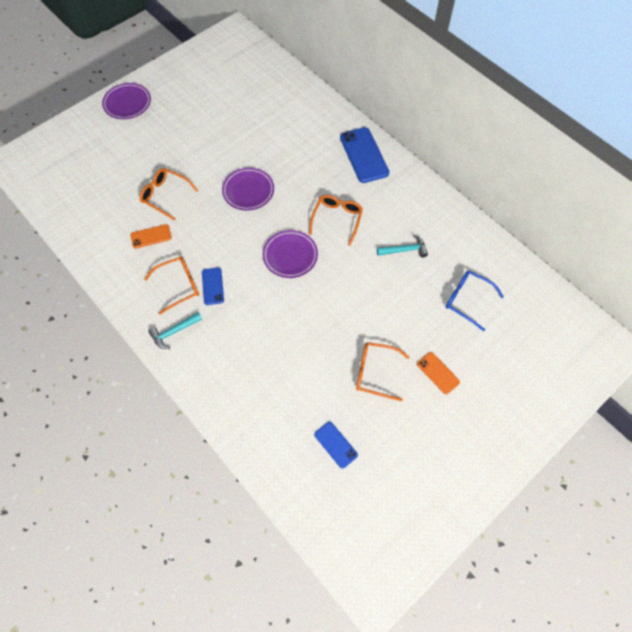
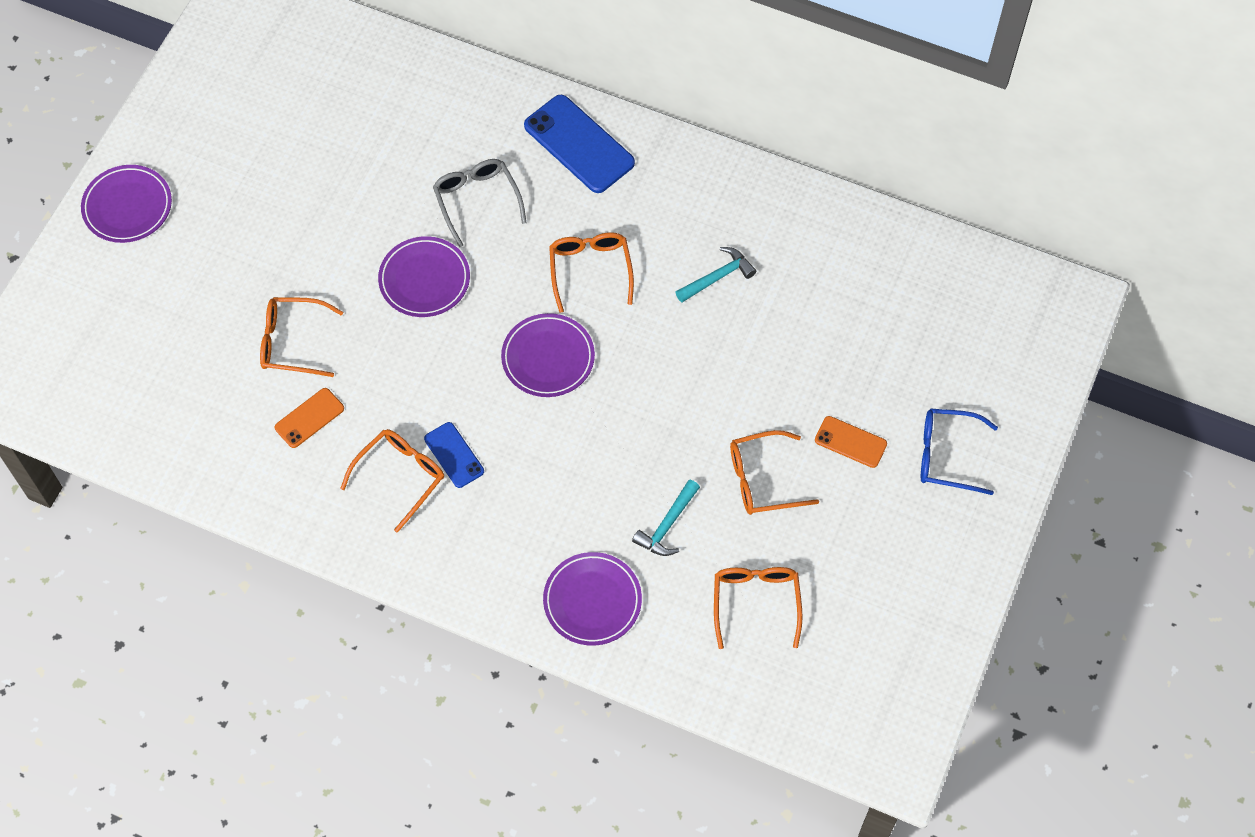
camera: 25 degrees left, 0 degrees up
(174, 332) = (434, 548): turquoise hammer -> turquoise hammer (667, 525)
(242, 400) = (592, 601): none -> purple plate
(296, 163) = (477, 201): none -> grey glasses
(335, 444) = (756, 603): blue phone -> orange glasses
(467, 300) = (845, 317): blue glasses -> blue glasses (947, 455)

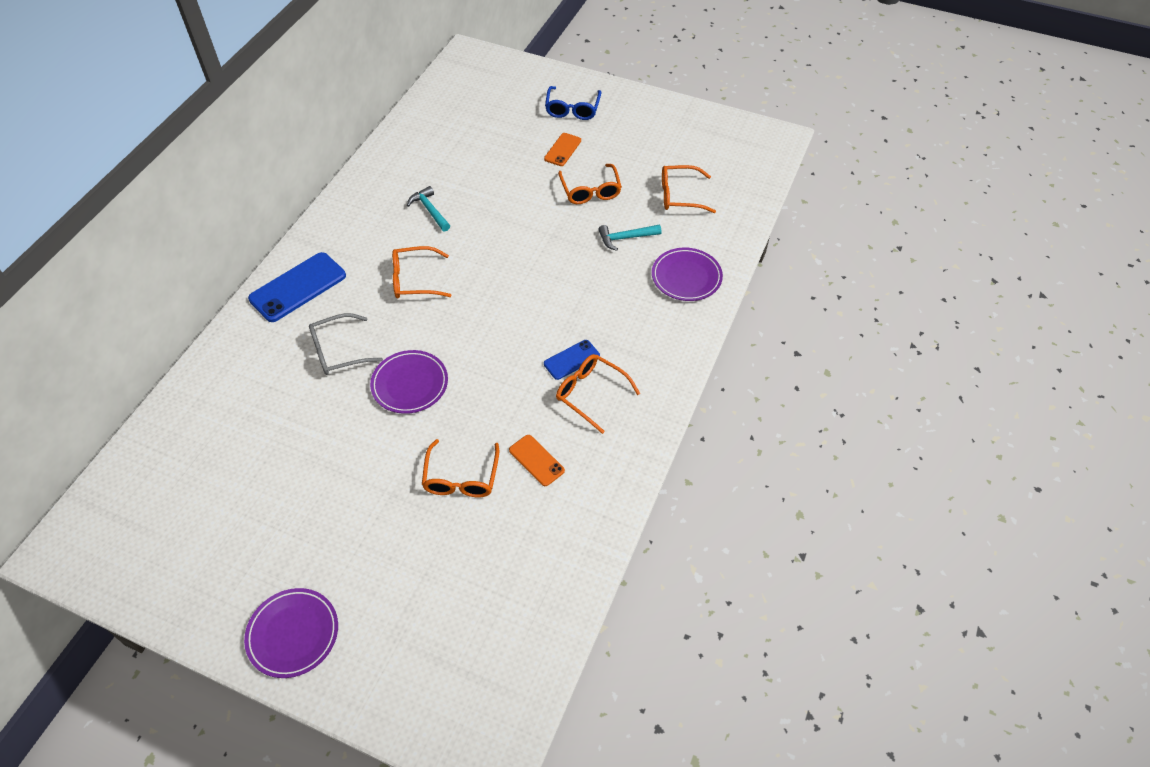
camera: 90 degrees left, 10 degrees down
(548, 358) = (489, 304): purple plate -> none
(667, 525) = (626, 238): turquoise hammer -> turquoise hammer turned 135 degrees clockwise

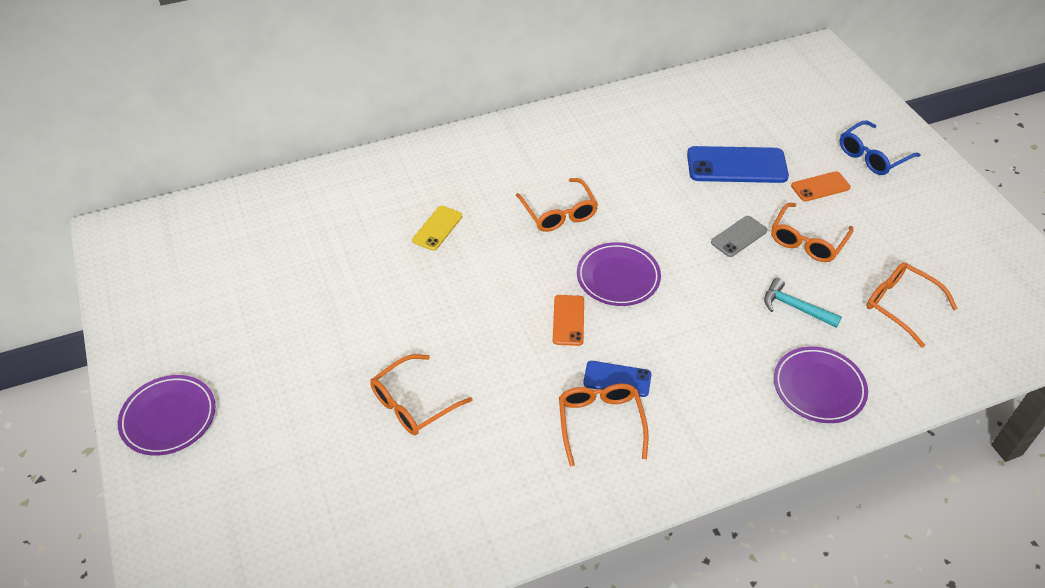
camera: 45 degrees right, 5 degrees down
(298, 287) = (463, 157): blue phone -> blue phone (736, 165)
(339, 351) = (437, 228): grey glasses -> yellow phone
(410, 384) = (460, 295): purple plate -> purple plate (618, 277)
(414, 280) = (559, 213): orange glasses -> orange glasses turned 150 degrees counterclockwise
(430, 210) = (636, 164): turquoise hammer -> none
(536, 460) = (488, 441): orange phone -> orange phone (568, 320)
(548, 216) = (739, 236): none -> grey phone

